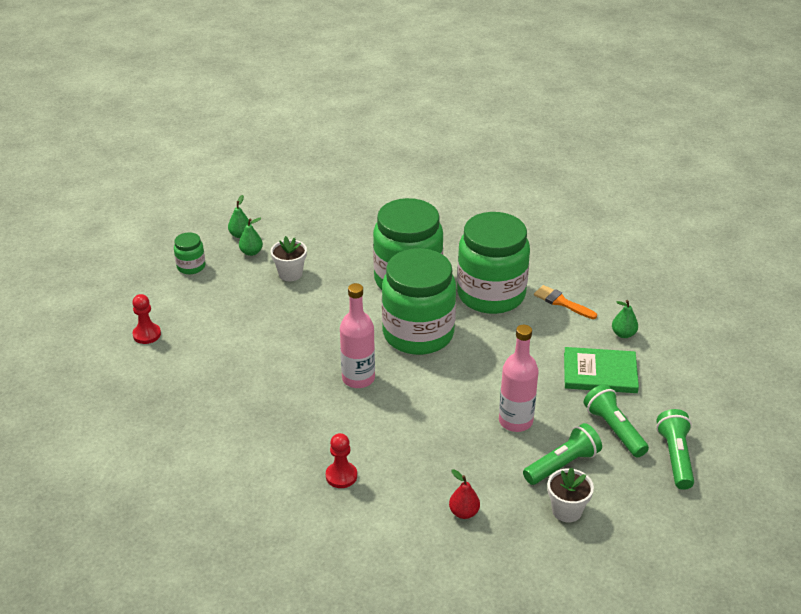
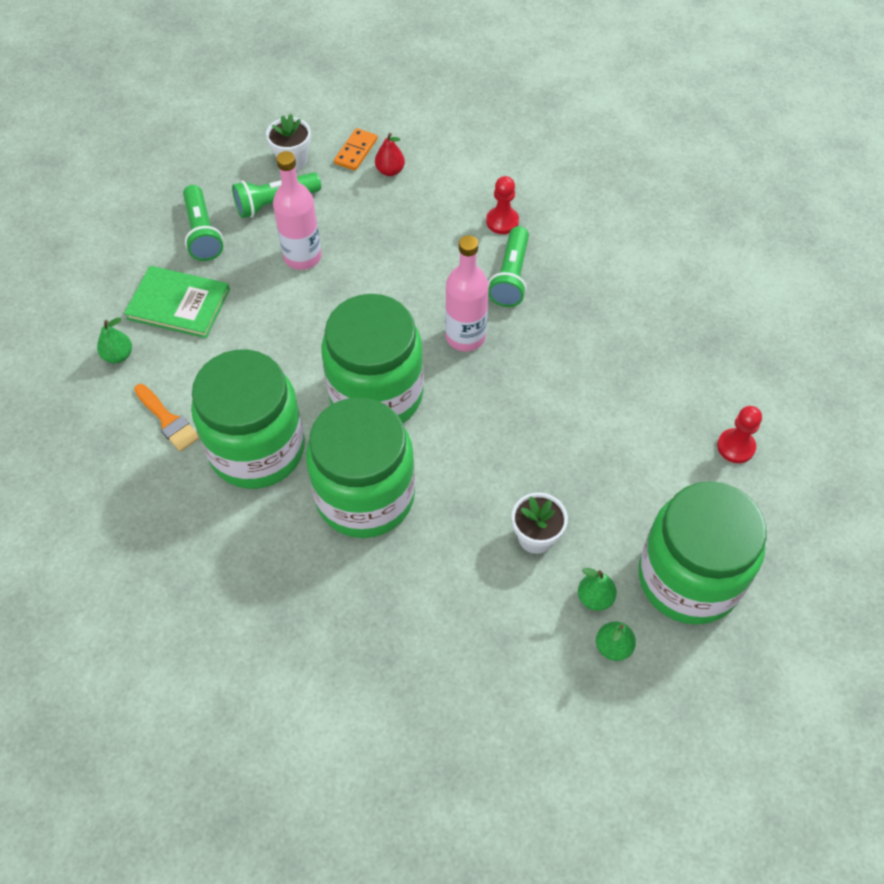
camera: 170 degrees left, 20 degrees up
(191, 266) = (688, 578): green jar -> green jar, size x2.32
(506, 529) = (356, 151): none -> orange domino
(675, 457) = (158, 196): green flashlight -> green flashlight (511, 277)

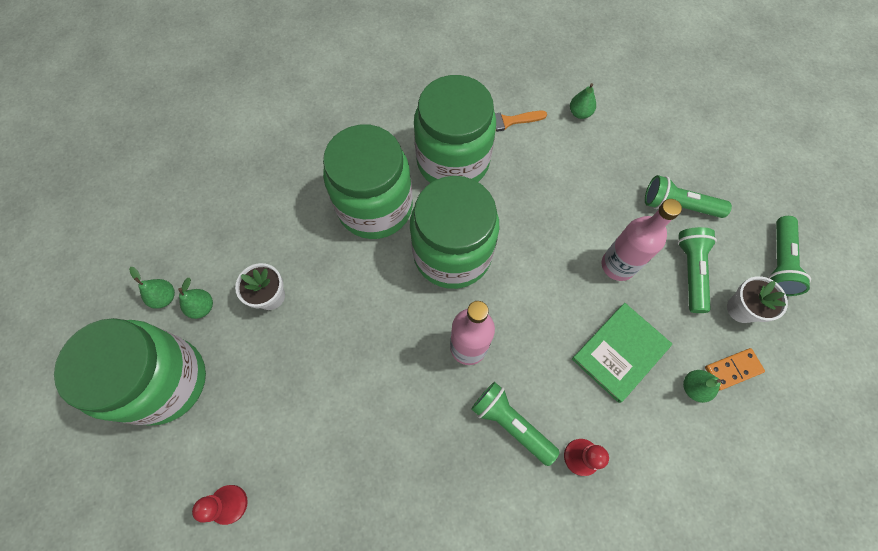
camera: 120 degrees right, 10 degrees up
(178, 304) = (609, 163): green book -> green book (620, 352)
(227, 147) = (778, 263): none -> green flashlight
(356, 151) = (732, 369): orange domino -> orange domino turned 75 degrees counterclockwise
(390, 171) = (693, 387): red pear -> green pear

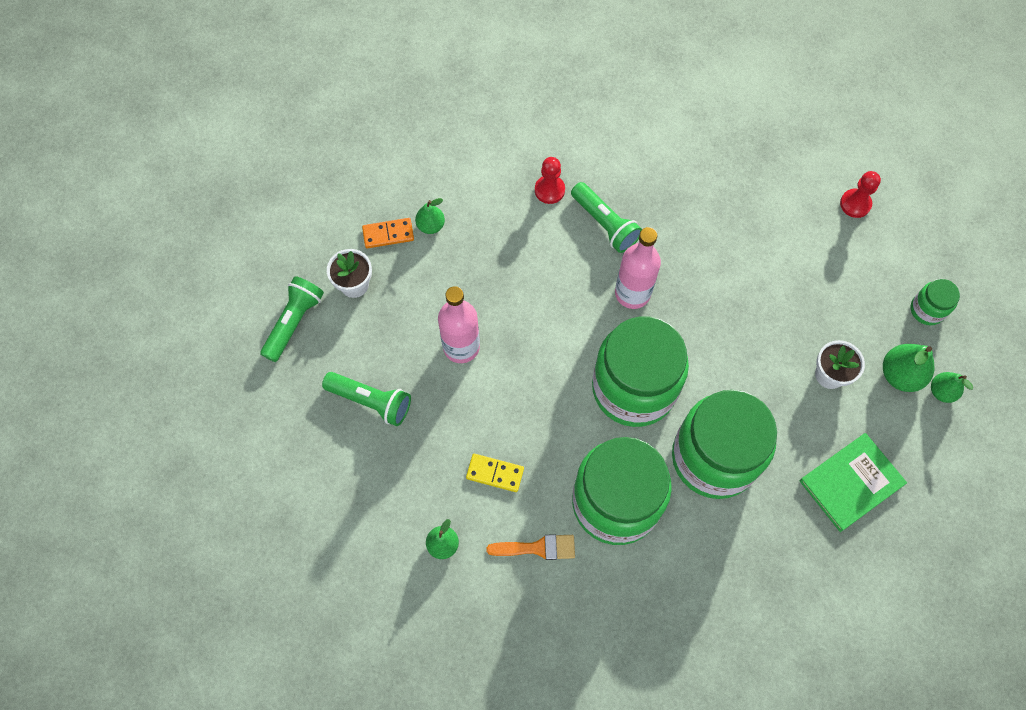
camera: 170 degrees left, 0 degrees up
(165, 381) = (927, 310): green jar -> green jar, size x0.43
(202, 307) = (900, 375): green pear -> green pear, size x1.57
(555, 167) = (495, 473): none -> yellow domino
(620, 352) = (487, 265): green book -> green book (851, 482)
(690, 271) = (389, 328): green flashlight -> none

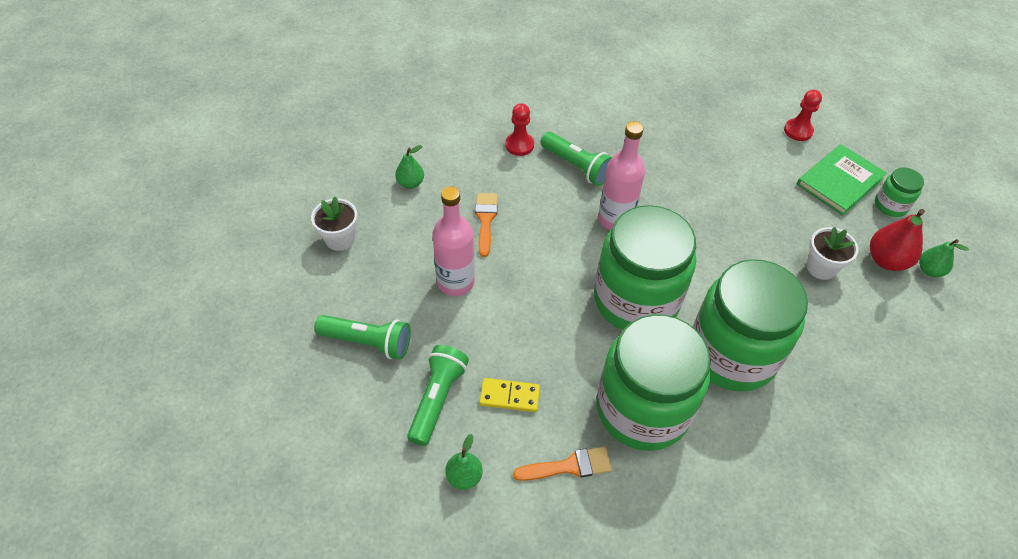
camera: 10 degrees left, 15 degrees down
(294, 322) = (280, 278): green flashlight -> green flashlight (437, 399)
(388, 234) = (369, 194): orange domino -> none
(500, 279) = (485, 220): none -> orange brush
(851, 482) = (874, 361): green book -> green book (839, 181)
(900, 375) = (886, 260): green pear -> red pear

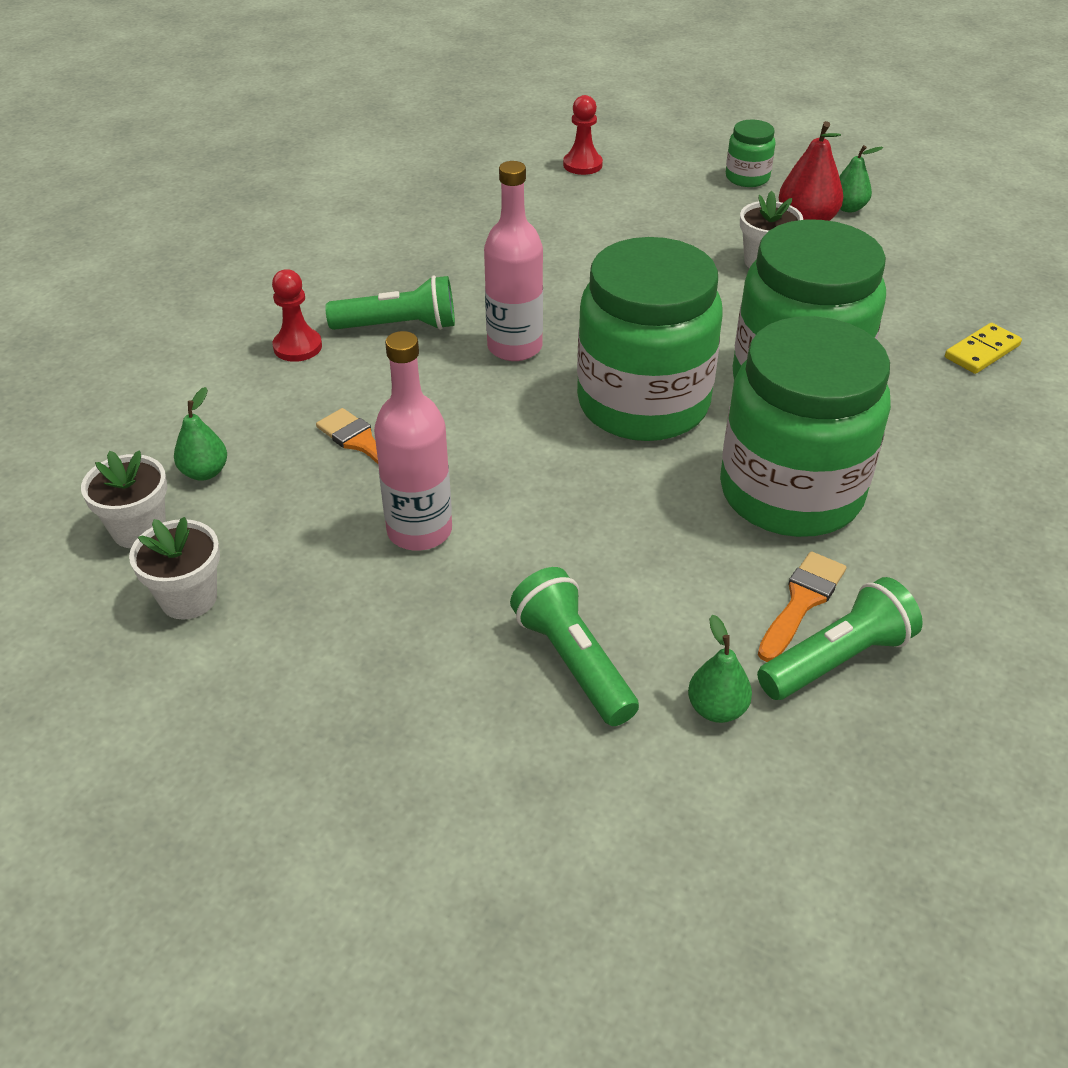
camera: 45 degrees left, 10 degrees down
(358, 192) = (139, 530): none -> white flower pot
(368, 342) = (398, 676): green flashlight -> green flashlight (837, 659)
(509, 396) = (648, 591): yellow domino -> yellow domino (981, 351)
(839, 181) = (679, 184): green book -> none

